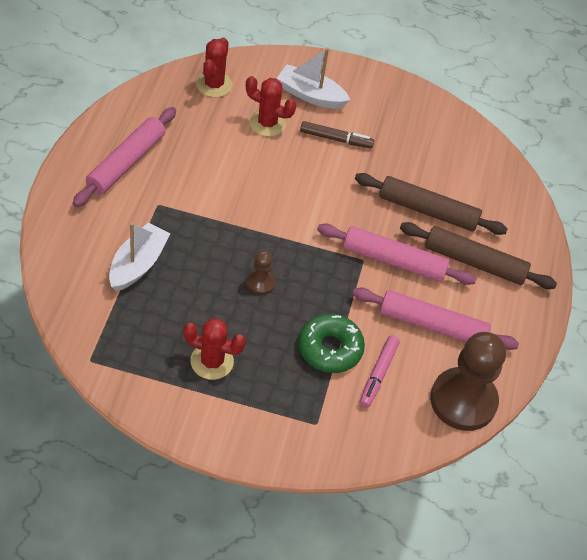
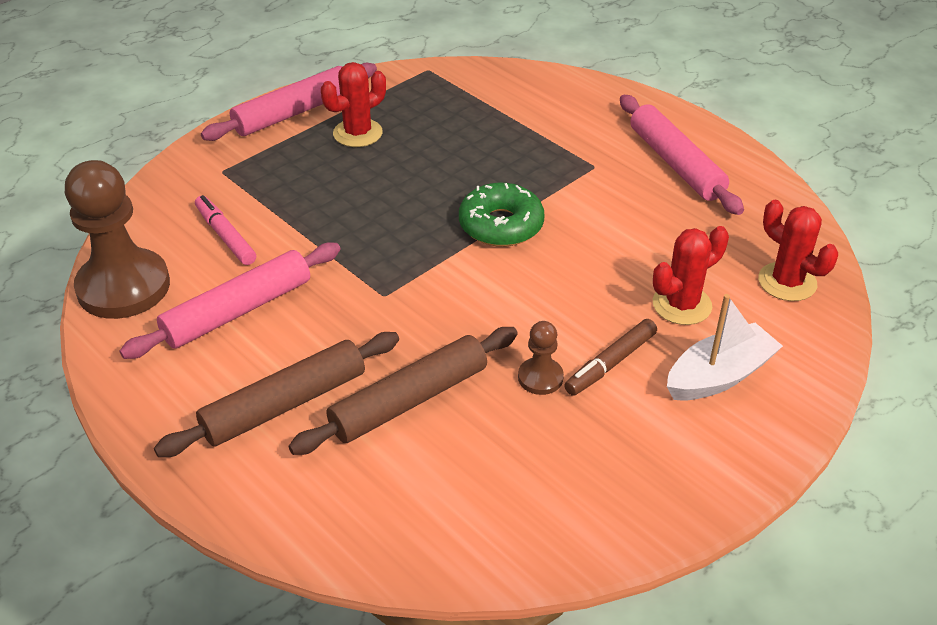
camera: 130 degrees right, 10 degrees down
(138, 264) = (518, 127): white boat -> none
(260, 283) = (423, 199): brown pawn -> brown pawn (540, 378)
(330, 349) = (292, 215): green donut -> green donut (501, 225)
(394, 261) = (358, 322): pink rolling pin -> pink rolling pin (293, 112)

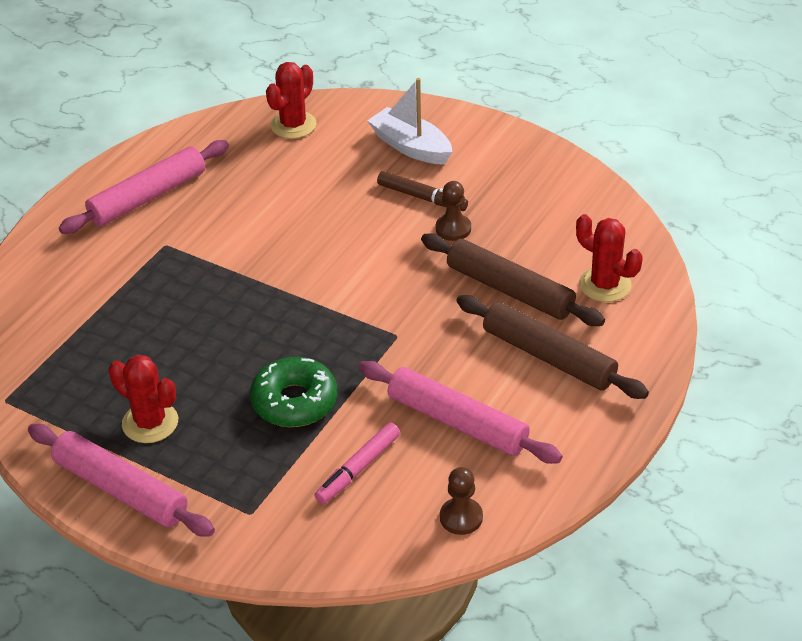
camera: 105 degrees left, 0 degrees up
(123, 287) = (461, 517): brown pawn -> brown pawn, size x0.46
(501, 225) = (275, 285): green donut -> green donut (294, 401)
(682, 305) = (341, 172): red cactus -> red cactus (605, 285)

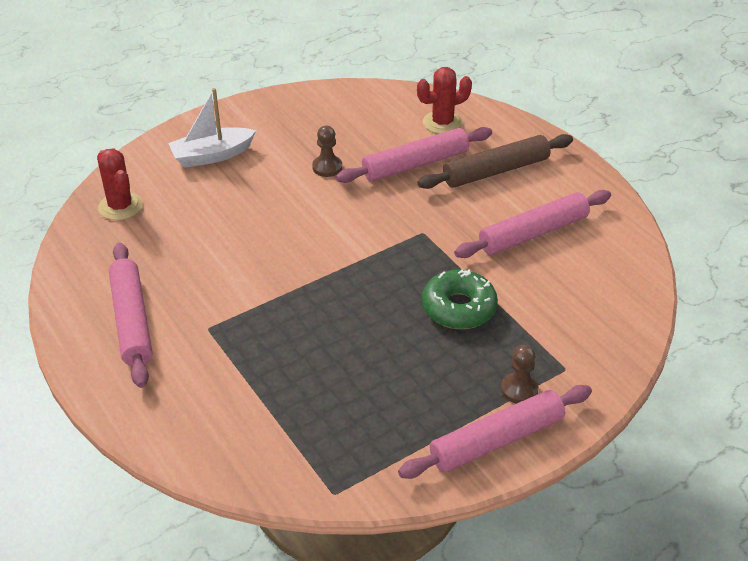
camera: 65 degrees left, 0 degrees up
(150, 423) = (428, 400): red cactus -> none
(358, 469) = (551, 297): pink marker -> none
(422, 197) = (278, 170): brown marker -> none
(461, 517) = (626, 262): brown pawn -> brown pawn (519, 389)
(510, 290) = (415, 164): brown rolling pin -> pink rolling pin

